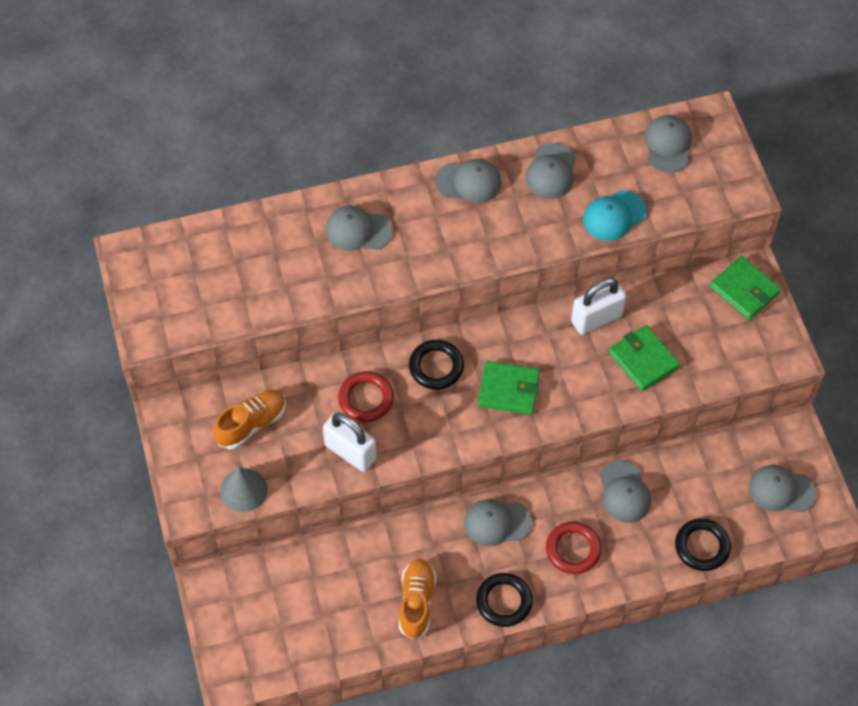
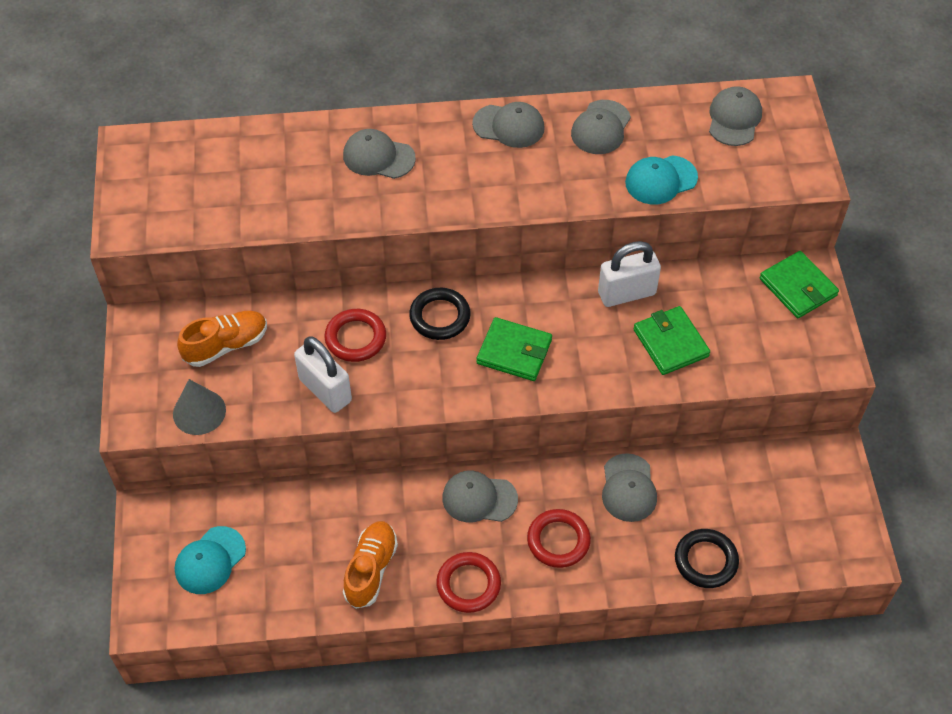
camera: 10 degrees right, 5 degrees down
(274, 617) = (210, 560): none -> turquoise cap
(504, 601) = (468, 584): black ring -> red ring
(781, 490) = (807, 513): grey cap -> none

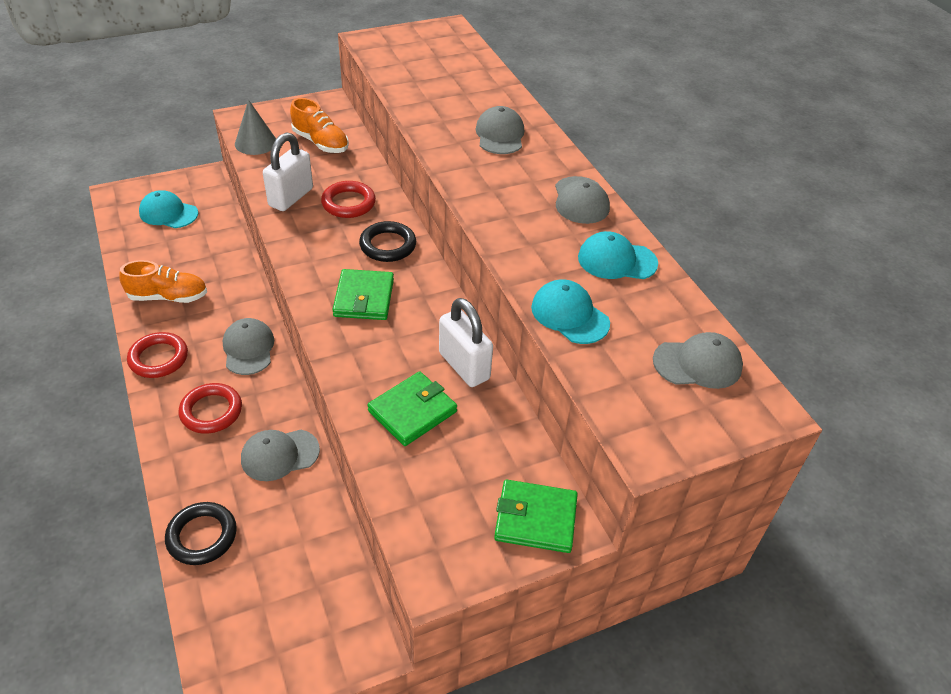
camera: 70 degrees right, 10 degrees down
(600, 127) = (617, 260): grey cap -> turquoise cap
(798, 287) = (535, 519): green wallet -> green wallet turned 60 degrees clockwise

